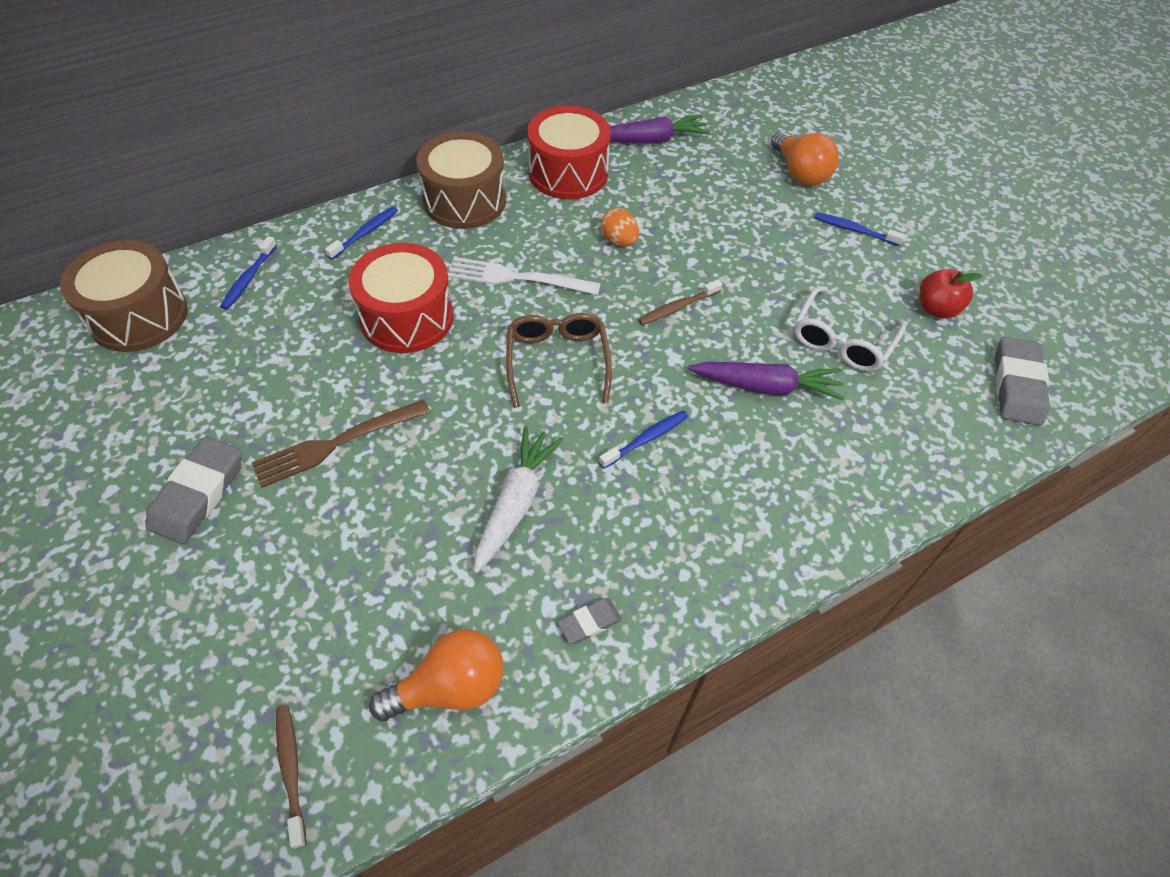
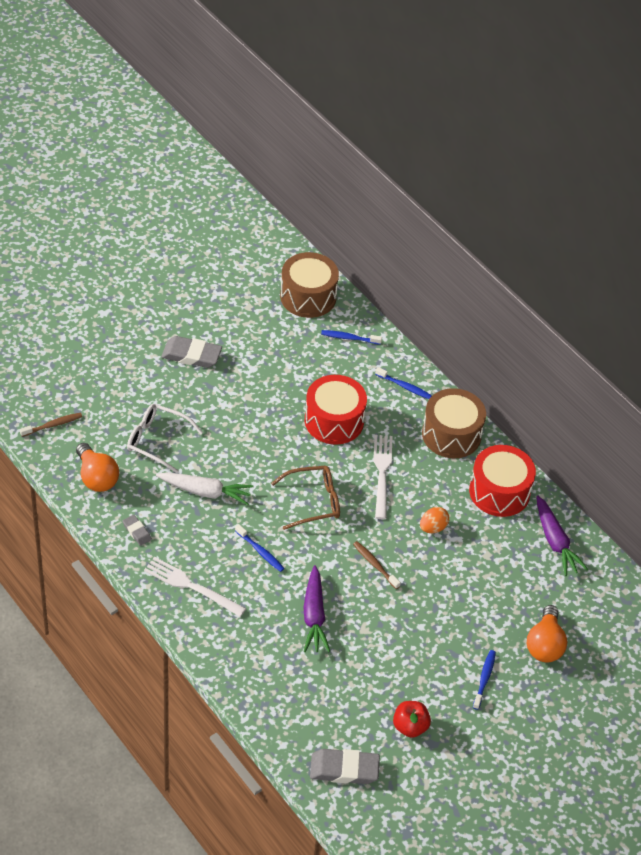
camera: 80 degrees right, 5 degrees down
(335, 444) = (232, 405): brown fork -> none
(711, 546) = (190, 586): none -> white fork
(800, 173) = (544, 644): orange light bulb -> orange light bulb turned 45 degrees counterclockwise
(842, 340) = (365, 663): white glasses -> white glasses (158, 441)

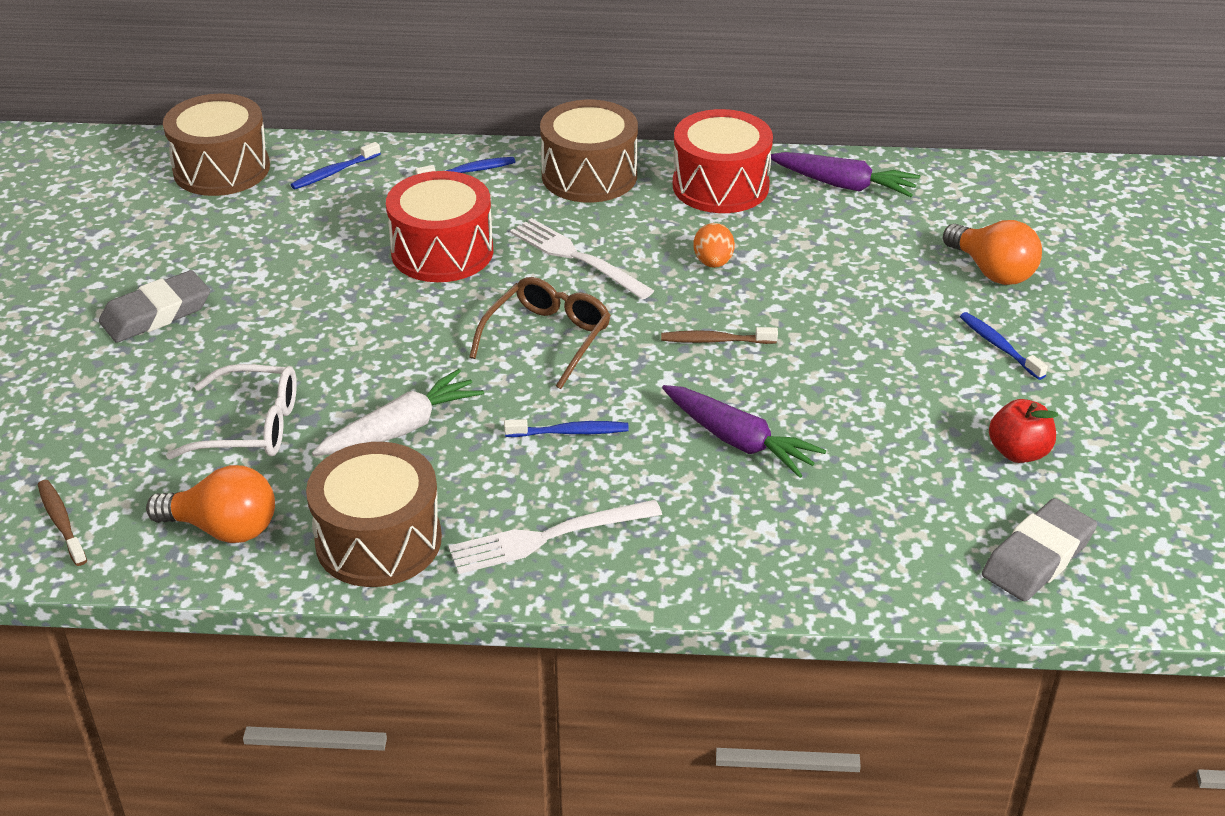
camera: 45 degrees left, 10 degrees down
(52, 425) = (61, 522): brown toothbrush -> brown toothbrush turned 45 degrees counterclockwise
(137, 531) = (378, 540): grey eraser -> brown drum
(158, 441) = (250, 426): white glasses -> white glasses turned 150 degrees counterclockwise

